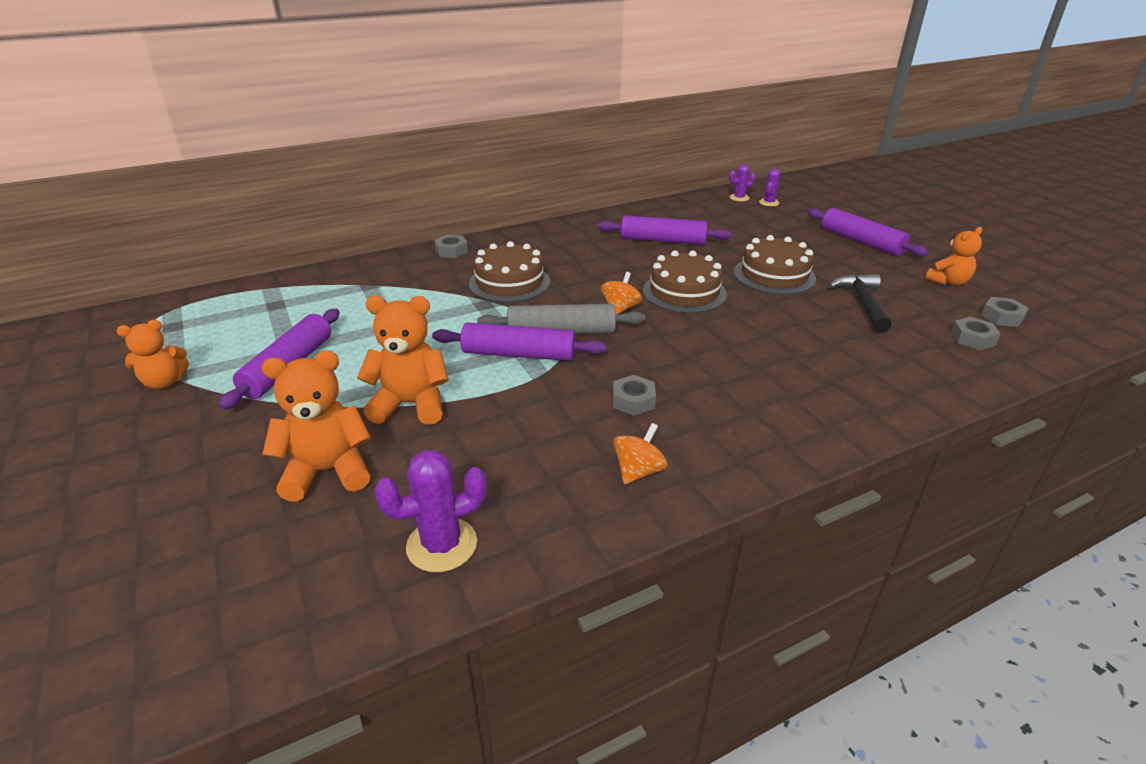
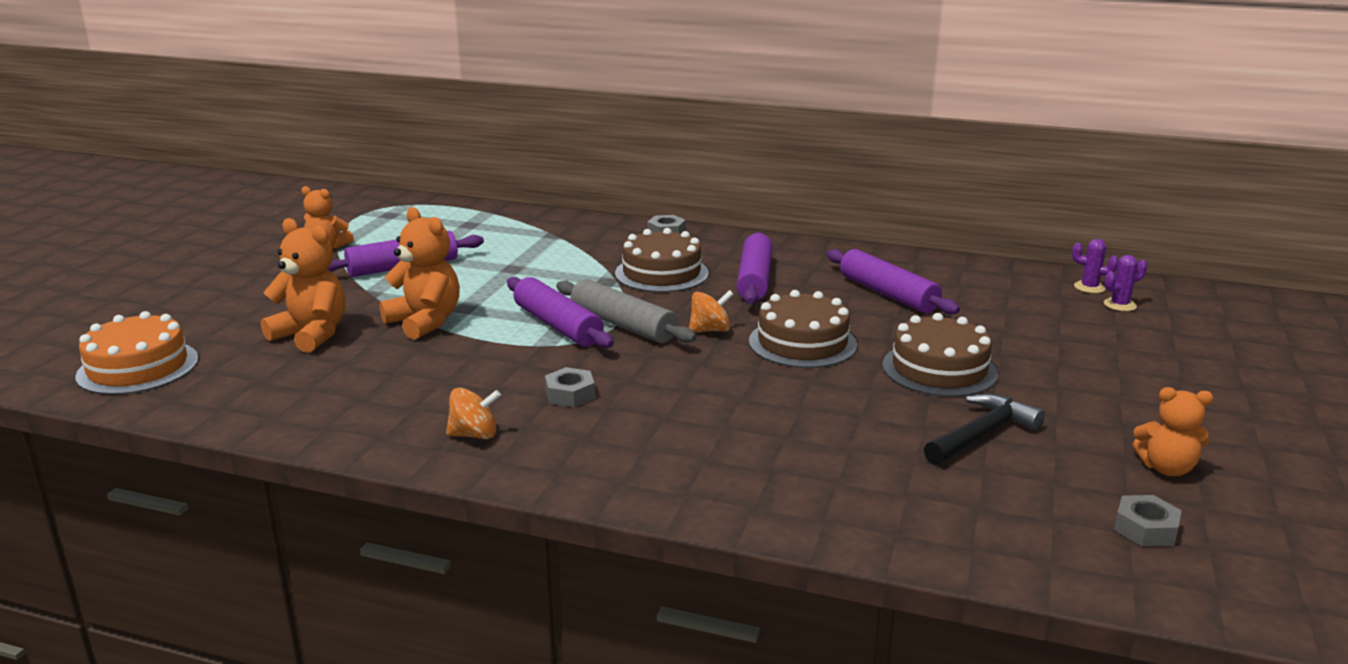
camera: 45 degrees right, 10 degrees down
(193, 619) = (138, 367): none -> orange cake
(442, 545) = (289, 403): purple cactus -> none
(861, 241) = (1149, 385): purple rolling pin -> purple rolling pin (755, 279)
(972, 339) = (1039, 523): grey nut -> none

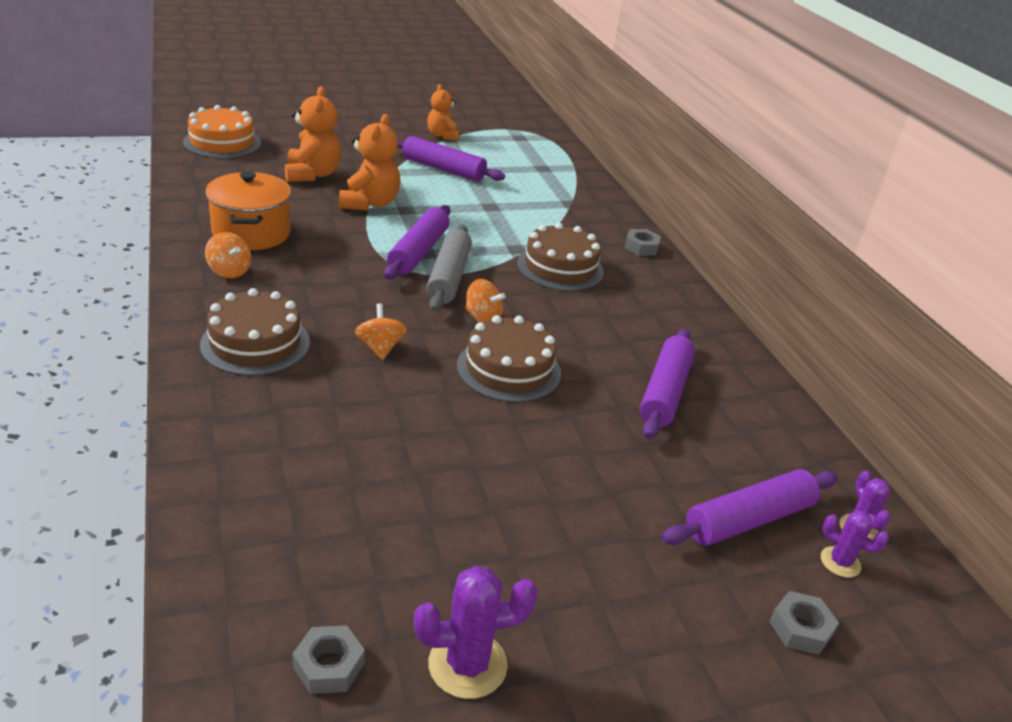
camera: 50 degrees right, 10 degrees up
(403, 402) = (251, 233): none -> orange pot
(570, 394) = (317, 289): grey nut -> grey nut (800, 628)
(714, 390) = (380, 348): none -> orange spinning top
(755, 279) = (604, 313): purple rolling pin -> purple rolling pin (749, 520)
(939, 369) = (538, 459): brown cake -> brown cake (255, 343)
(982, 434) = (430, 514): black hammer -> none
(1166, 468) = (467, 664): orange teddy bear -> purple cactus

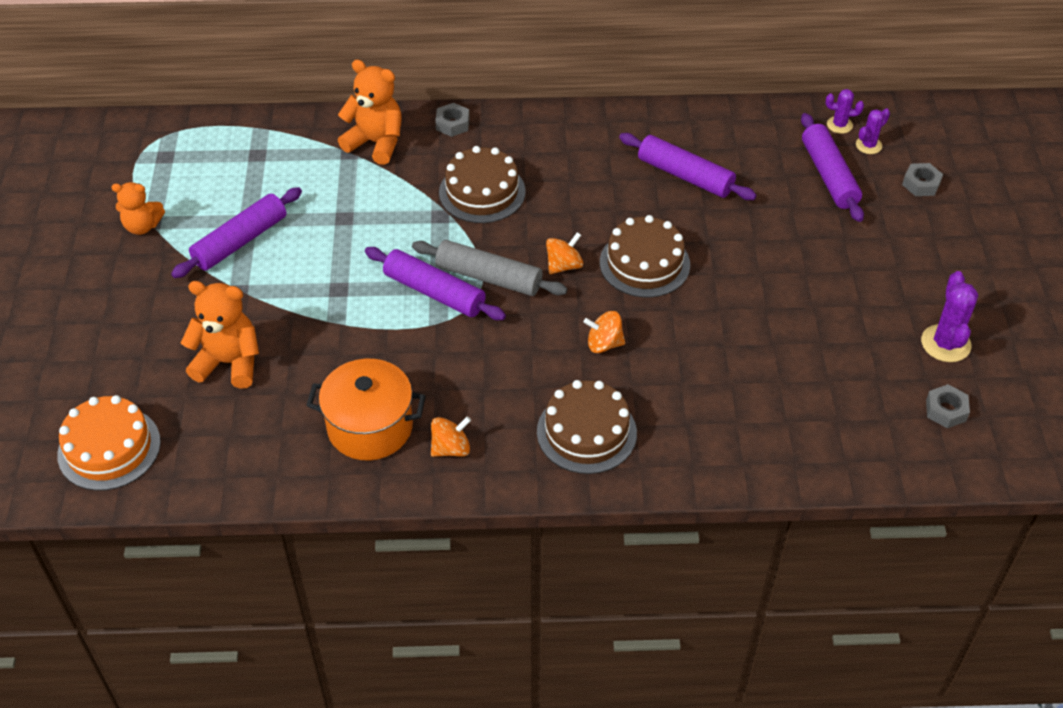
camera: 70 degrees left, 15 degrees up
(369, 203) = (317, 318): orange teddy bear -> orange teddy bear (376, 143)

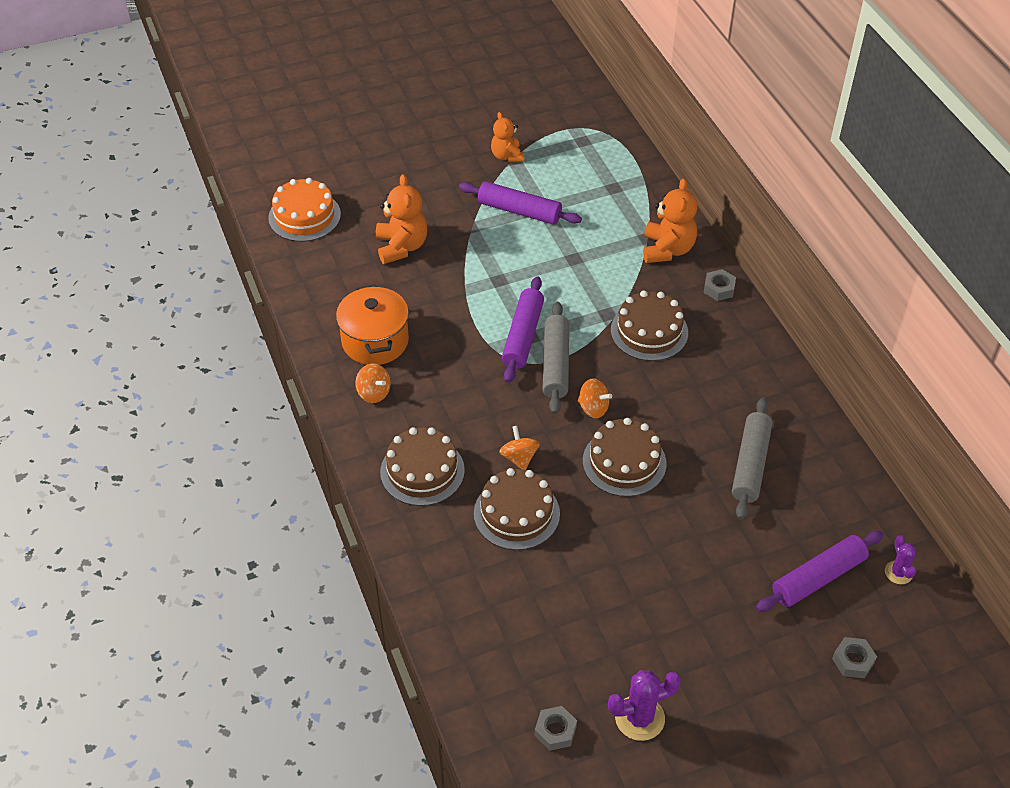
camera: 70 degrees right, 0 degrees up
(676, 366) = (516, 513): none -> brown cake
(685, 175) = (750, 464): purple rolling pin -> grey rolling pin
(868, 145) = (883, 604): purple cactus -> none

